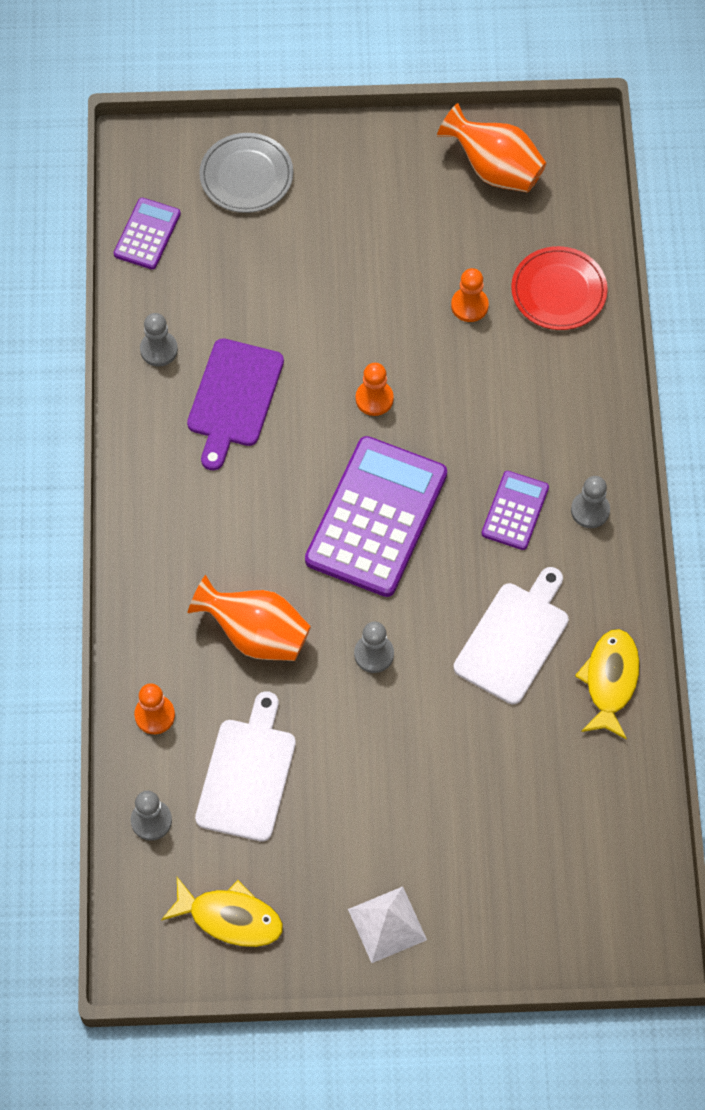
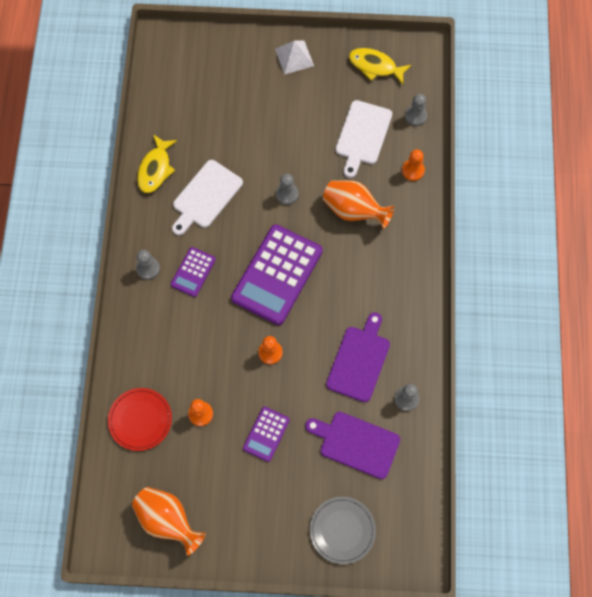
camera: 175 degrees left, 5 degrees up
(147, 234) = (413, 488): purple calculator -> purple calculator (266, 434)
(232, 284) = (356, 443): none -> purple cutting board

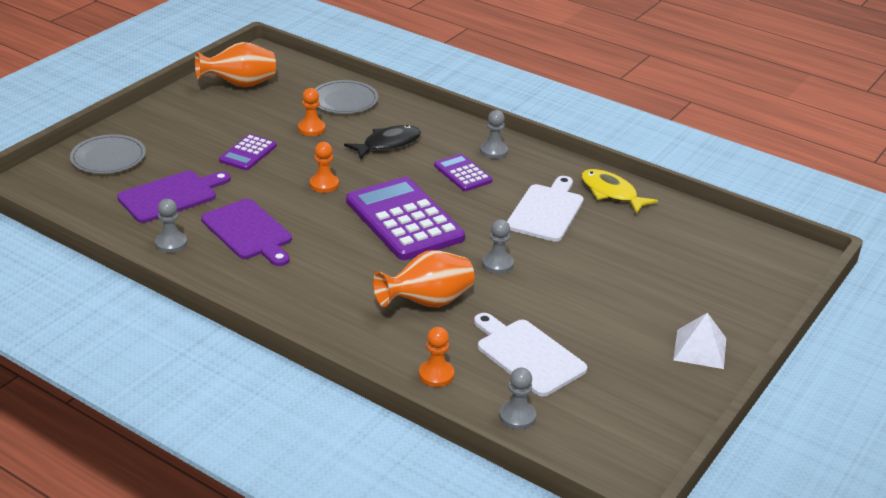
camera: 120 degrees right, 35 degrees down
(140, 420) = (344, 100): red plate -> grey plate
(186, 345) = (388, 144): none -> black fish
(205, 196) = (546, 211): white cutting board -> white cutting board turned 45 degrees clockwise
(266, 434) = (248, 153): purple calculator -> purple calculator turned 120 degrees counterclockwise
(375, 66) = (631, 416): yellow fish -> none

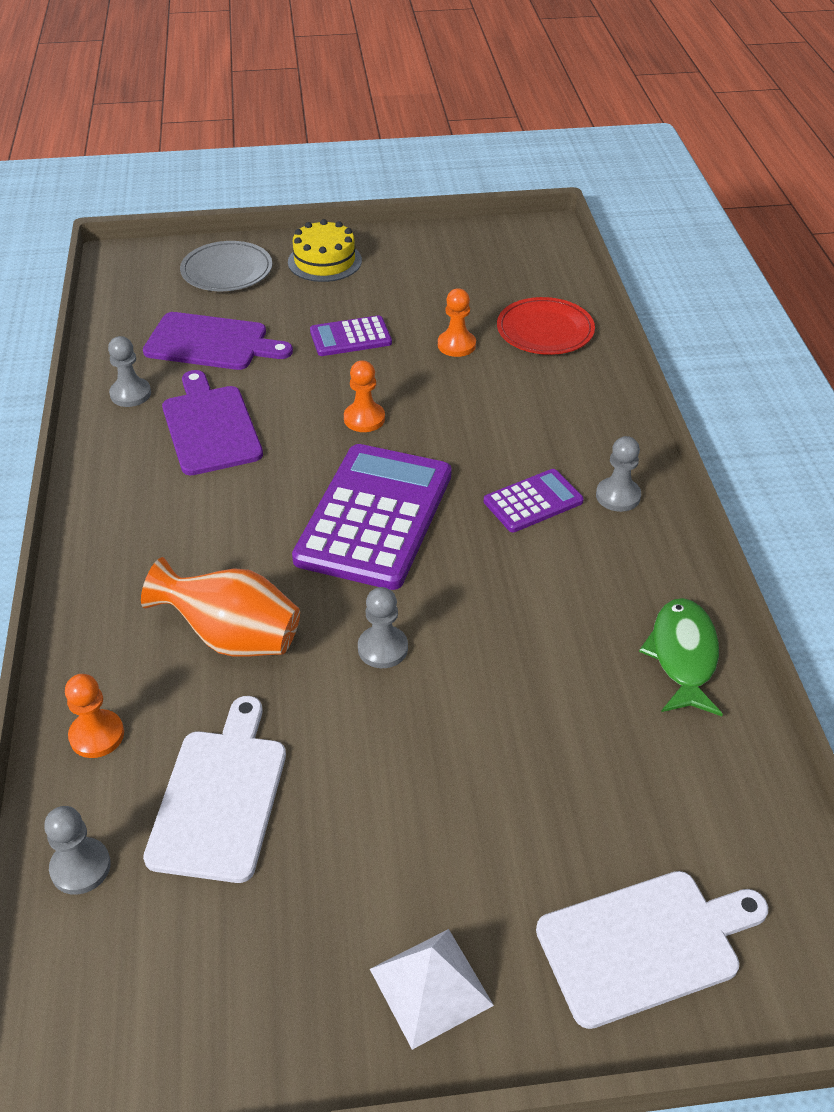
camera: 50 degrees right, 10 degrees up
(162, 125) = (324, 261): none -> yellow cake
(240, 85) = (466, 255): orange vase -> none
(248, 232) = (210, 427): purple cutting board -> purple cutting board turned 150 degrees clockwise
(344, 100) = (545, 330): grey plate -> red plate
(388, 144) = (507, 411): black fish -> none
(462, 173) = (533, 501): purple calculator -> purple calculator turned 45 degrees clockwise
(546, 211) = (555, 621): white cutting board -> white cutting board (645, 945)
(611, 193) = (683, 656): yellow fish -> green fish

